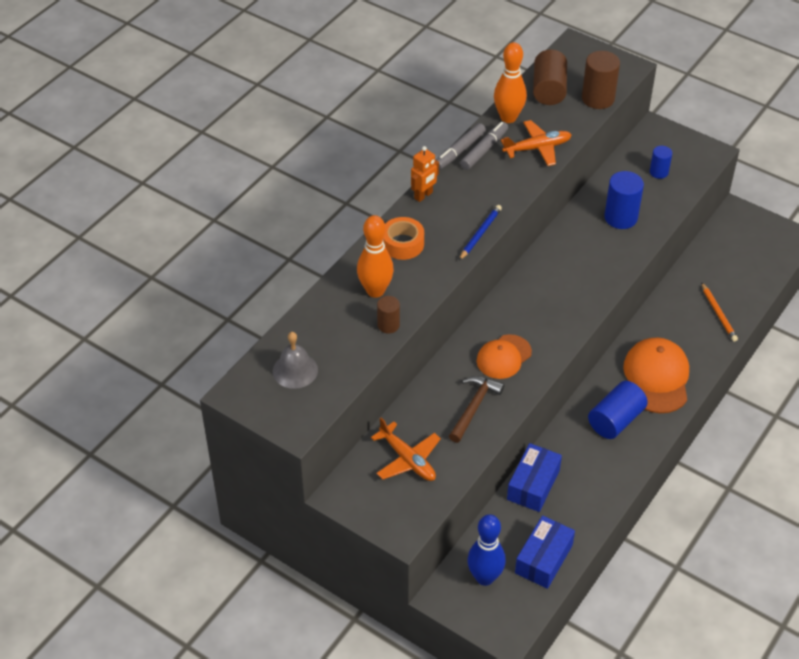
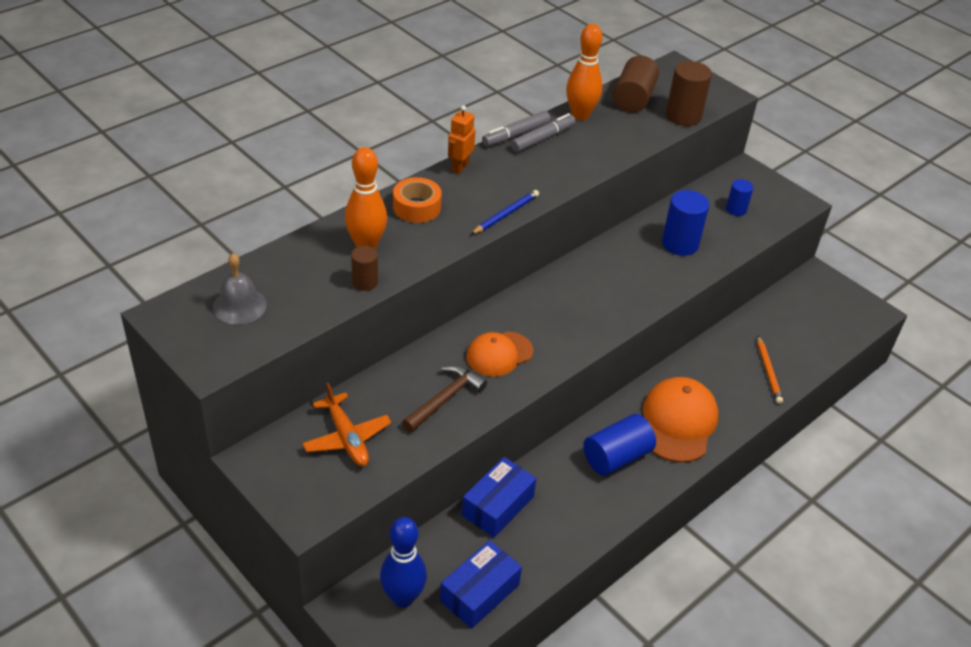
camera: 10 degrees right, 5 degrees down
(423, 195) = (459, 167): orange robot -> orange robot turned 150 degrees clockwise
(537, 148) = (601, 148): orange plane -> none

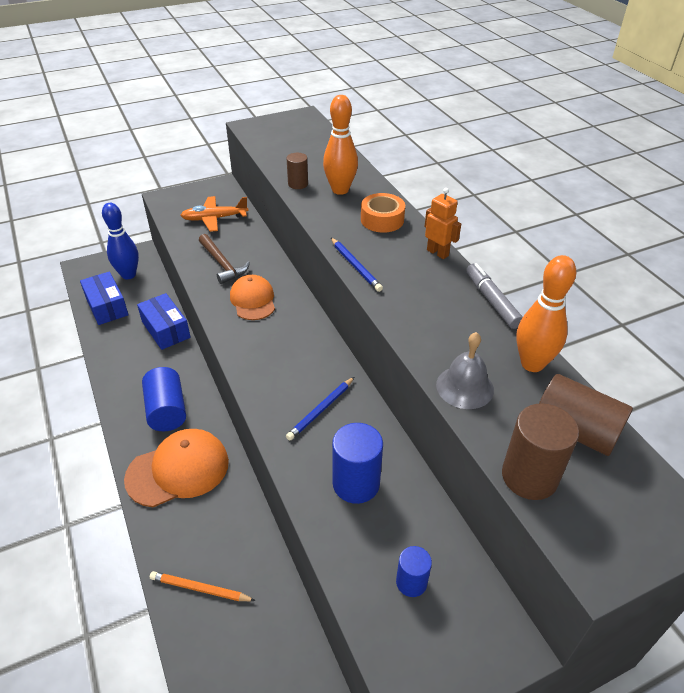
camera: 110 degrees right, 0 degrees up
(239, 305) = (298, 138): grey bell -> grey bell (464, 387)
(542, 138) = (482, 319): grey marker -> none
(621, 274) = (321, 410): none -> blue pencil
(678, 422) = (178, 470): orange cap -> orange cap turned 60 degrees counterclockwise

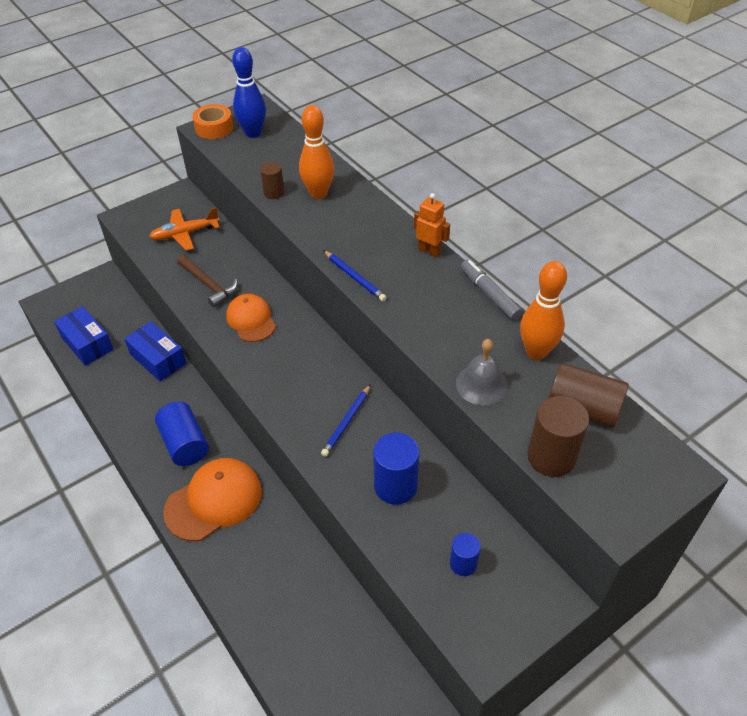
camera: 10 degrees left, 5 degrees up
(128, 275) = (99, 304): blue bowling pin -> blue bowling pin (253, 133)
(200, 589) = (267, 606): orange pencil -> none
(382, 220) = (368, 222): orange tape -> orange tape (214, 128)

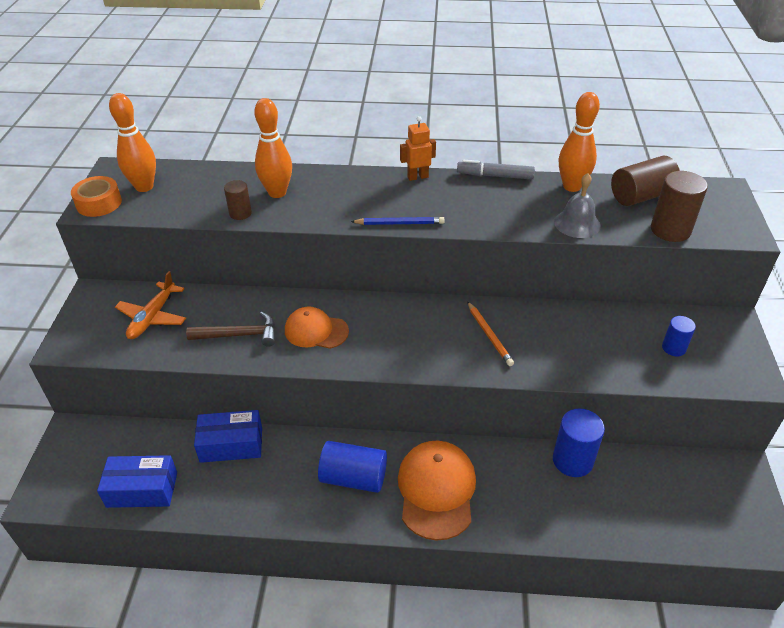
camera: 50 degrees left, 5 degrees down
(253, 133) = (144, 187): blue bowling pin -> orange bowling pin
(346, 422) = (489, 335): blue pencil -> orange pencil
(395, 486) = (576, 343): blue cylinder -> blue cylinder (572, 460)

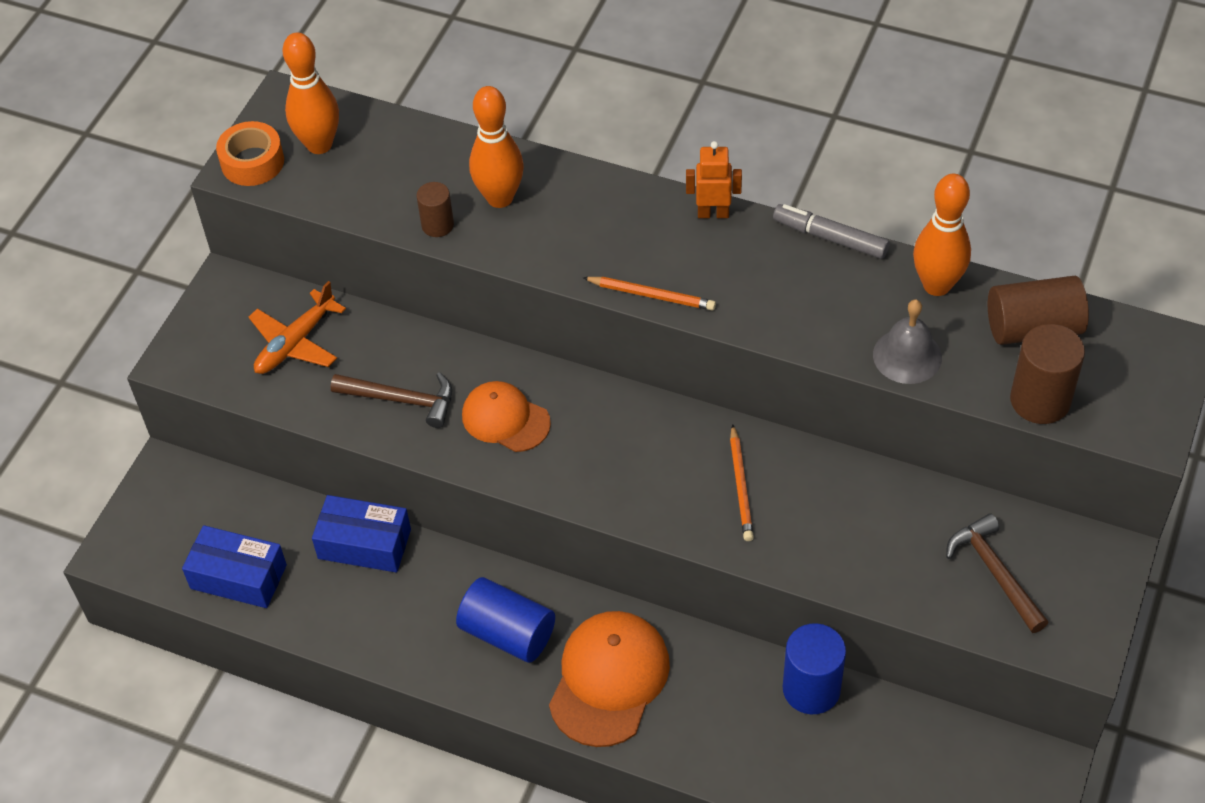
camera: 20 degrees right, 10 degrees up
(399, 223) = (651, 295): blue pencil -> orange pencil
(674, 348) = (995, 573): blue cylinder -> brown hammer

